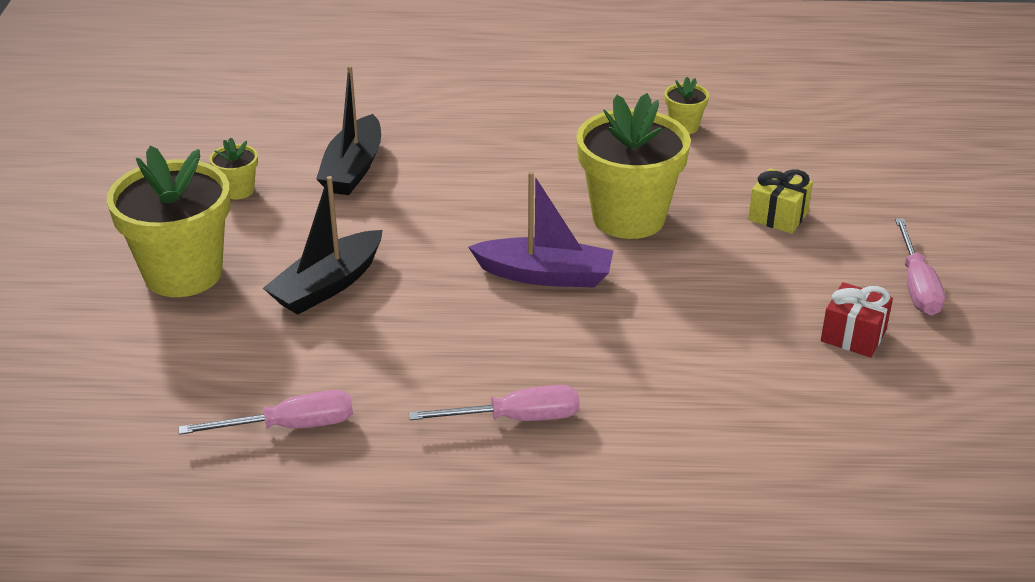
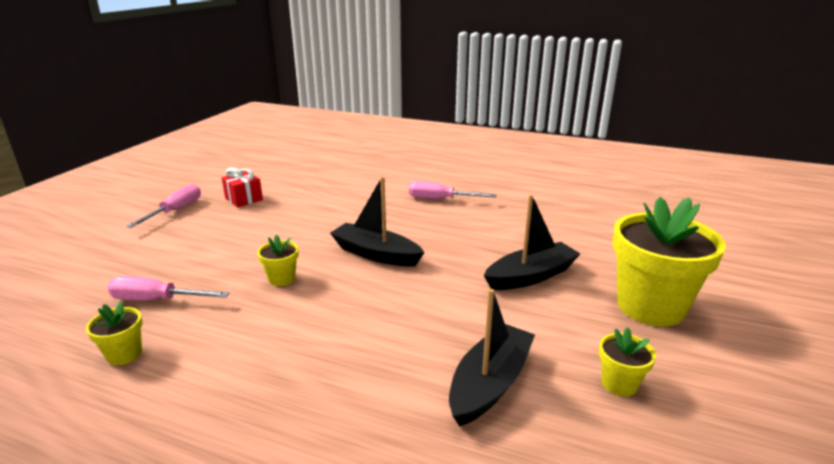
camera: 160 degrees left, 10 degrees down
(290, 426) = (558, 214): pink screwdriver -> pink screwdriver (156, 300)
(545, 275) = (376, 254): purple boat -> black boat
(628, 217) = (282, 279): yellow flower pot -> yellow flower pot, size x0.44
(778, 216) = (182, 258): yellow gift -> none

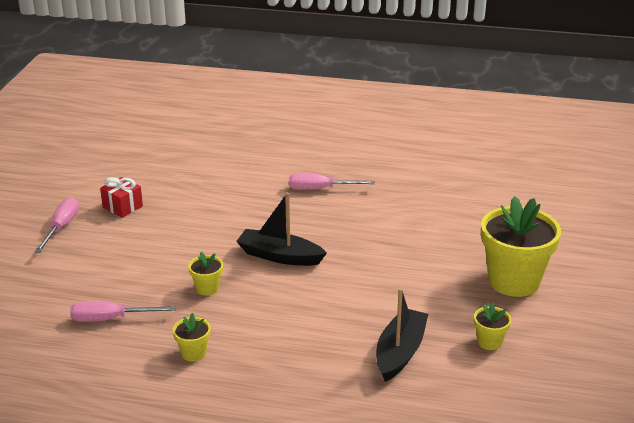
camera: 10 degrees left, 5 degrees up
(124, 354) = (117, 364): yellow flower pot -> yellow flower pot (193, 353)
(531, 276) = (418, 264): black boat -> none

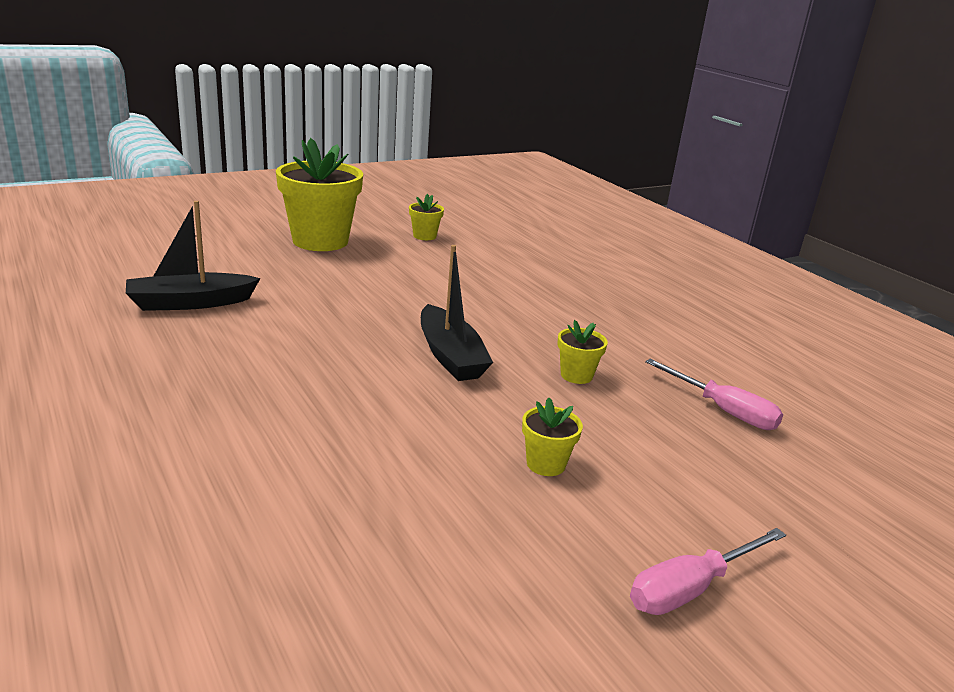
camera: 135 degrees left, 5 degrees down
(122, 207) = (540, 555): red gift -> none
(193, 353) = (663, 341): yellow flower pot -> yellow flower pot (546, 464)
(320, 189) = (247, 385): pink screwdriver -> none
(400, 352) = (494, 261): black boat -> black boat (190, 303)

